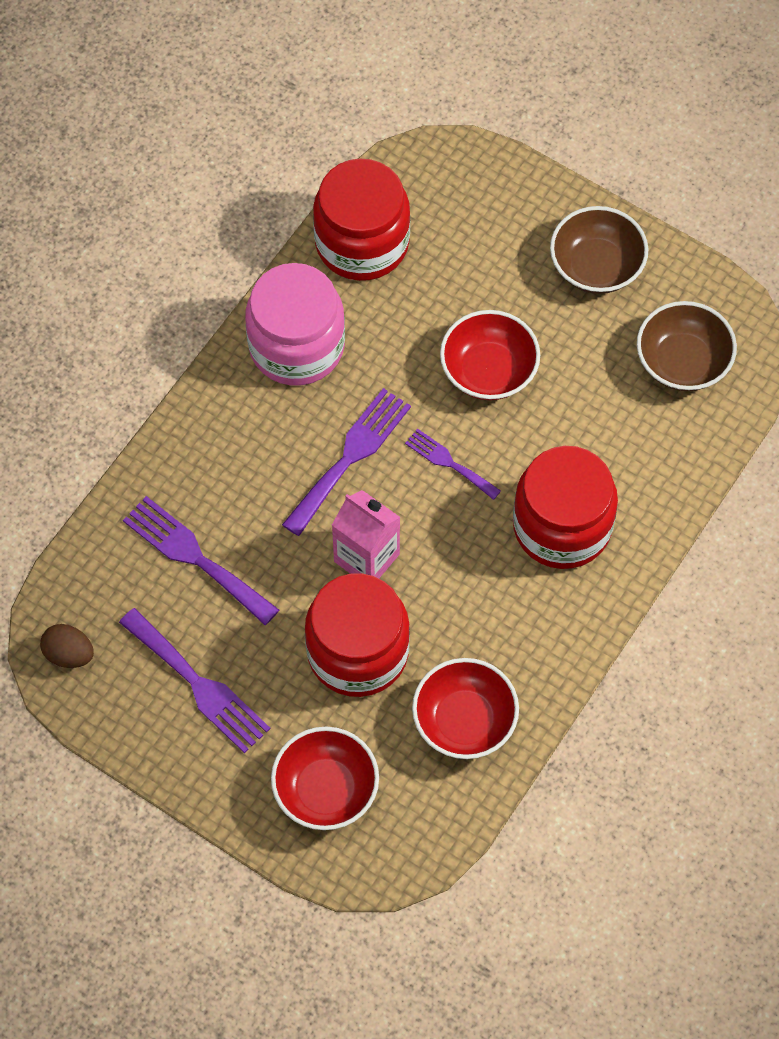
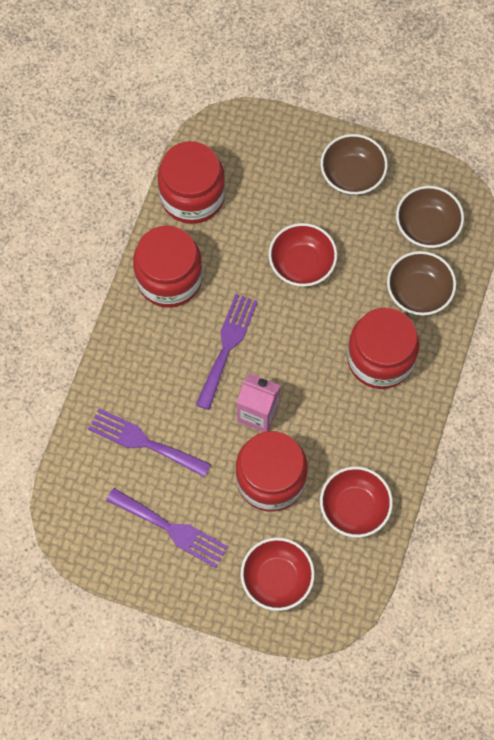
camera: 15 degrees left, 5 degrees up
(69, 654) = (78, 531): brown egg -> none
(296, 346) = (169, 278): pink jar -> red jar
(449, 463) = (294, 334): purple fork -> none
(644, 448) = (418, 292): none -> brown bowl

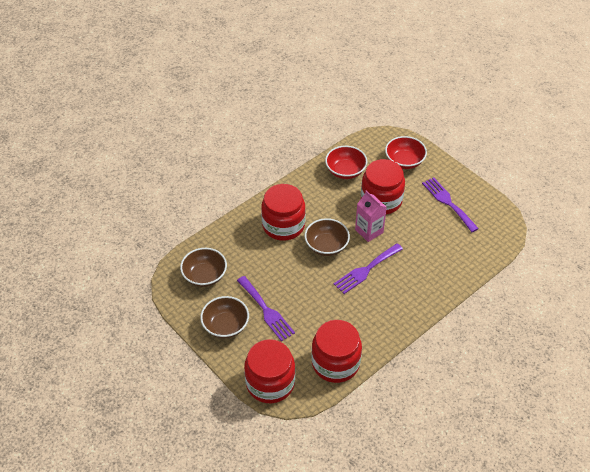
camera: 150 degrees left, 20 degrees down
(144, 442) = (442, 246): purple fork -> purple fork (266, 310)
(169, 278) = (379, 321): red jar -> red jar (270, 383)
(302, 264) = (293, 291): red bowl -> none
(418, 292) = (237, 246): brown bowl -> brown bowl (326, 246)

